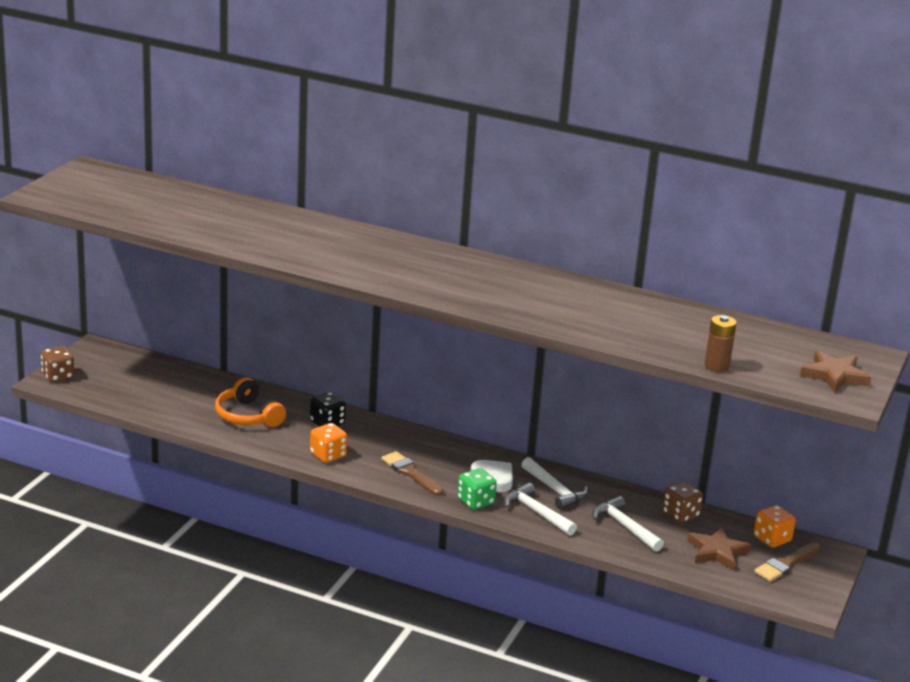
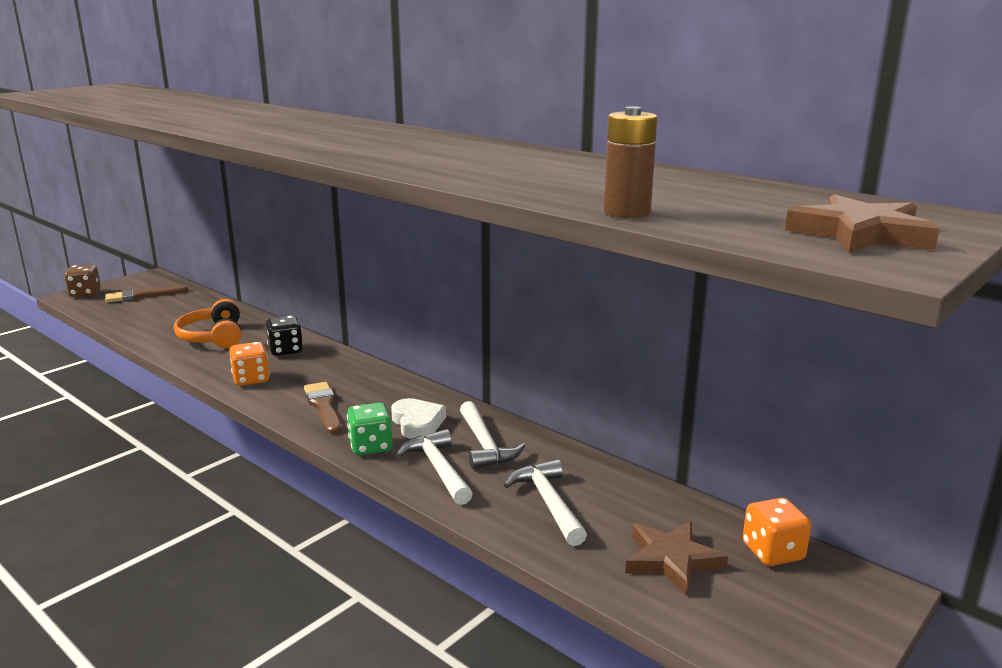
camera: 20 degrees right, 5 degrees down
(680, 515) = (641, 497): brown dice -> none
(786, 564) = (784, 598): brown brush -> brown brush (142, 295)

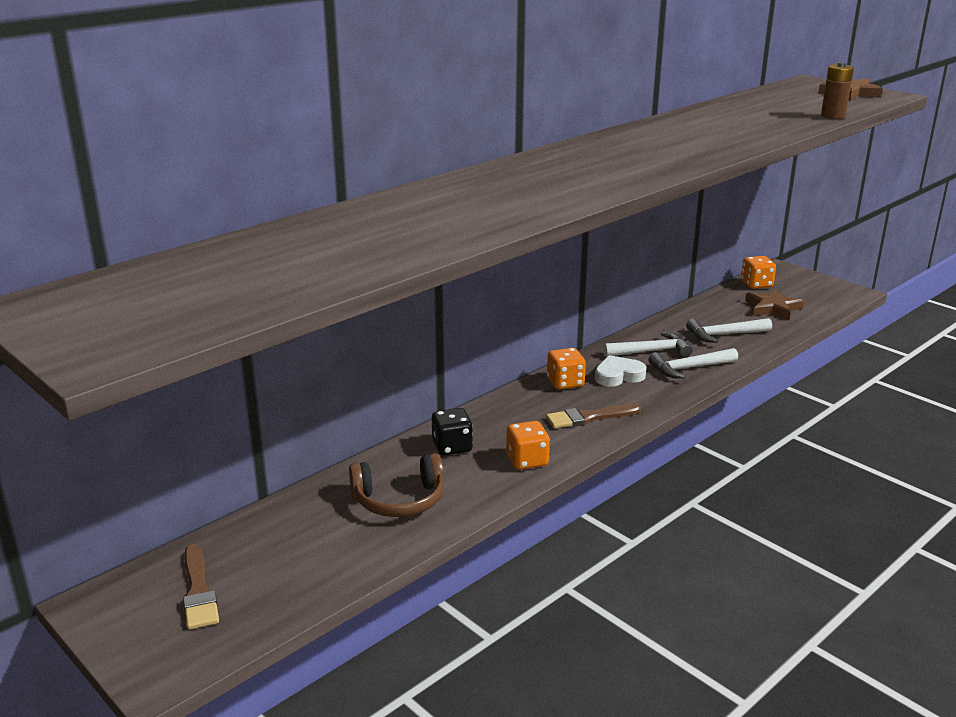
camera: 85 degrees left, 5 degrees up
(85, 293) = (151, 662): brown dice -> none
(213, 337) = (399, 500): orange headphones -> brown headphones
(370, 446) = (659, 394): green dice -> none
(401, 394) = (565, 383): none -> orange dice

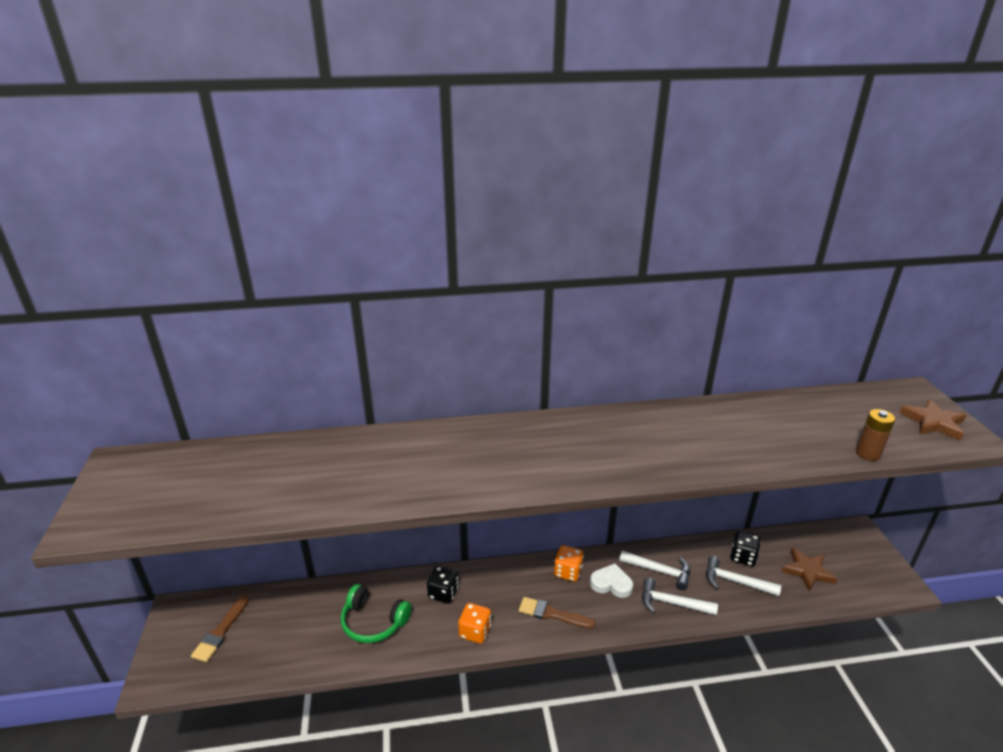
camera: 35 degrees right, 5 degrees up
(399, 500) = (373, 622): brown headphones -> green headphones
(711, 317) = (743, 557): none -> black dice
(756, 284) = (818, 538): orange dice -> none

